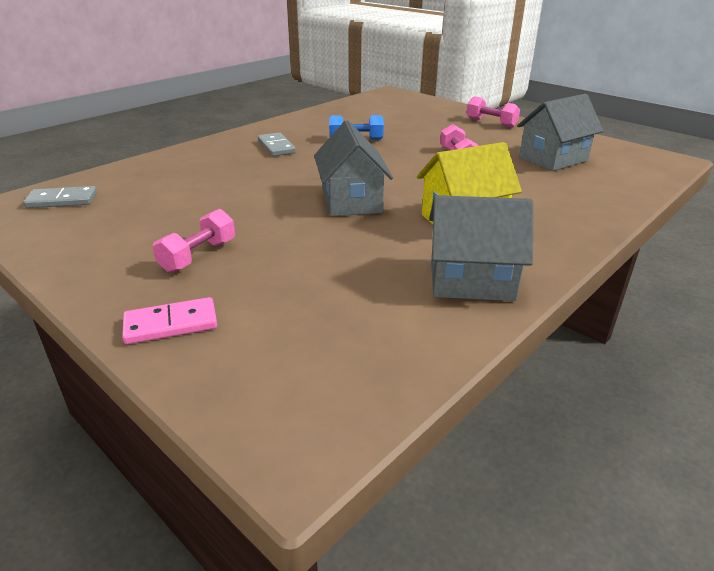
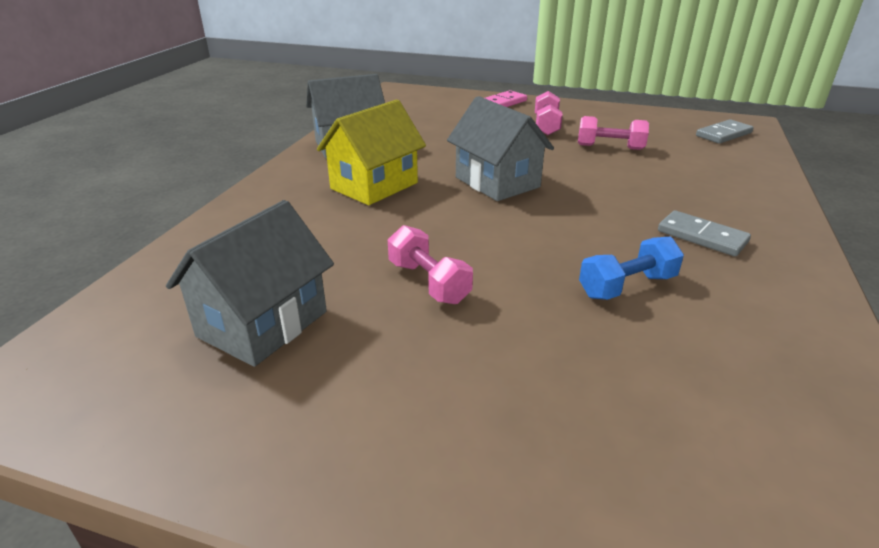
camera: 155 degrees right, 0 degrees up
(491, 123) = (418, 462): pink dumbbell -> pink dumbbell (610, 147)

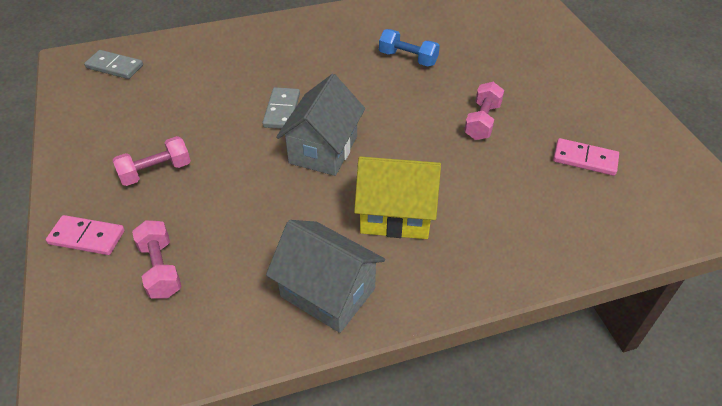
camera: 125 degrees left, 15 degrees up
(263, 324) = (585, 159): grey house -> pink domino
(610, 147) = (193, 116): pink dumbbell -> pink dumbbell (160, 269)
(702, 236) = (325, 47): grey domino -> grey domino (281, 110)

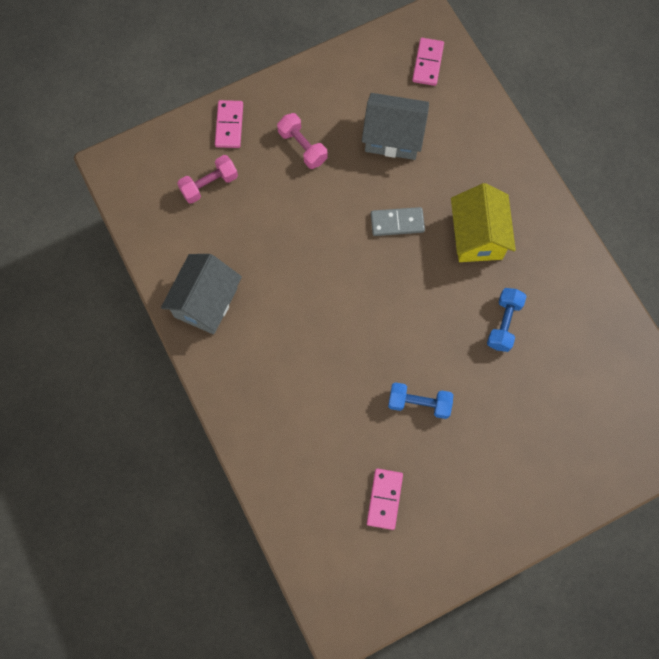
camera: 80 degrees right, 25 degrees up
(114, 67) = (427, 63): grey domino -> pink domino
(323, 150) = (352, 269): grey house -> grey house (393, 137)
(395, 215) = (287, 340): yellow house -> yellow house (477, 236)
(482, 121) = (419, 403): pink dumbbell -> blue dumbbell

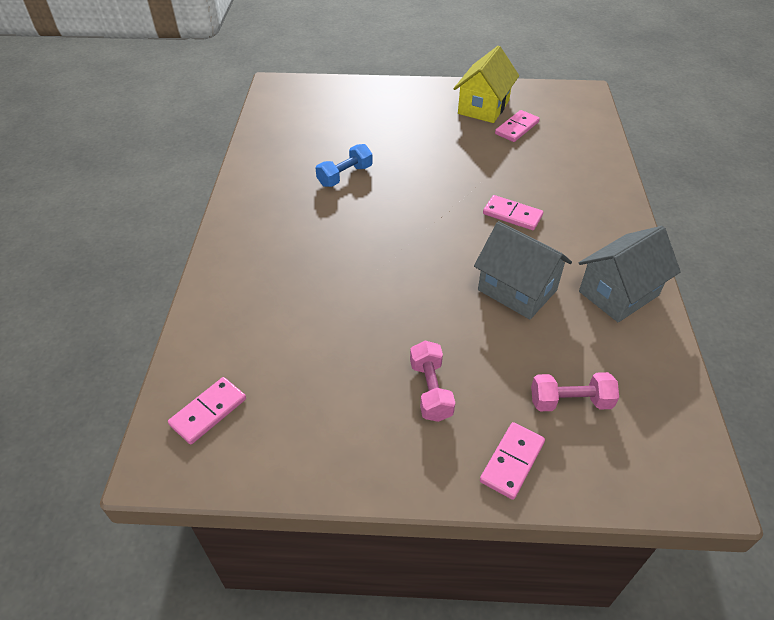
camera: 150 degrees left, 25 degrees down
(327, 352) = (512, 215): none -> pink domino
(393, 137) = (319, 351): grey house -> grey house (517, 290)
(397, 222) = (378, 275): grey domino -> none
(419, 403) = (453, 160): blue dumbbell -> none
(477, 236) = (312, 235): yellow house -> yellow house (483, 107)

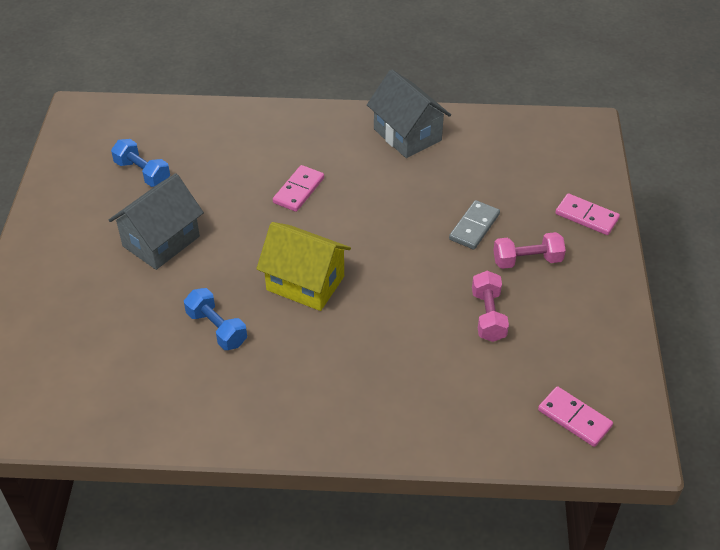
camera: 90 degrees left, 0 degrees up
(479, 345) = (474, 227): none -> grey domino
(483, 107) = (91, 197): yellow house -> yellow house (305, 283)
(516, 128) = (142, 173): pink domino -> blue dumbbell
(517, 290) = (406, 197): grey house -> grey house (161, 241)
(570, 402) = (526, 179): pink dumbbell -> pink dumbbell (488, 316)

